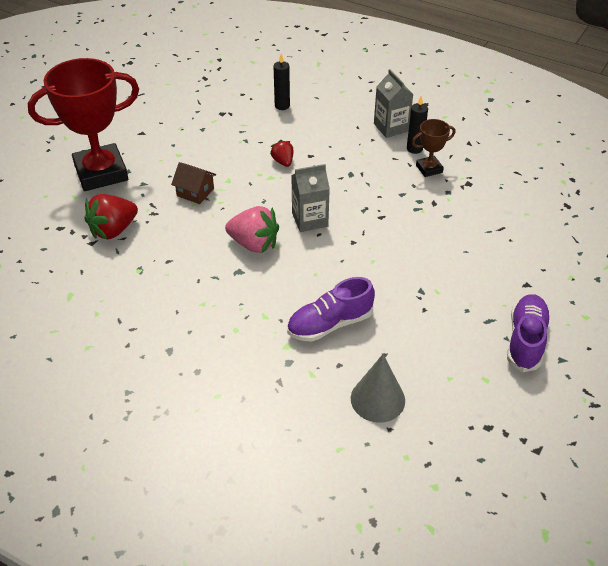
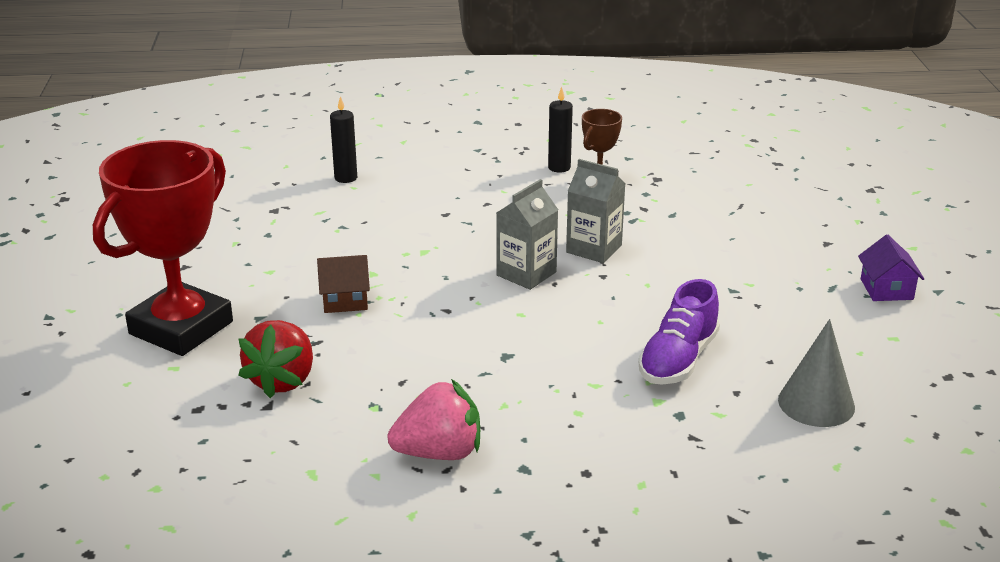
camera: 35 degrees left, 15 degrees down
(254, 244) = (490, 322): pink strawberry -> pink strawberry (439, 453)
(283, 162) = (419, 231): red strawberry -> none
(391, 127) = (507, 157): grey carton -> grey carton (594, 249)
(525, 340) = (886, 289): purple shoe -> purple house

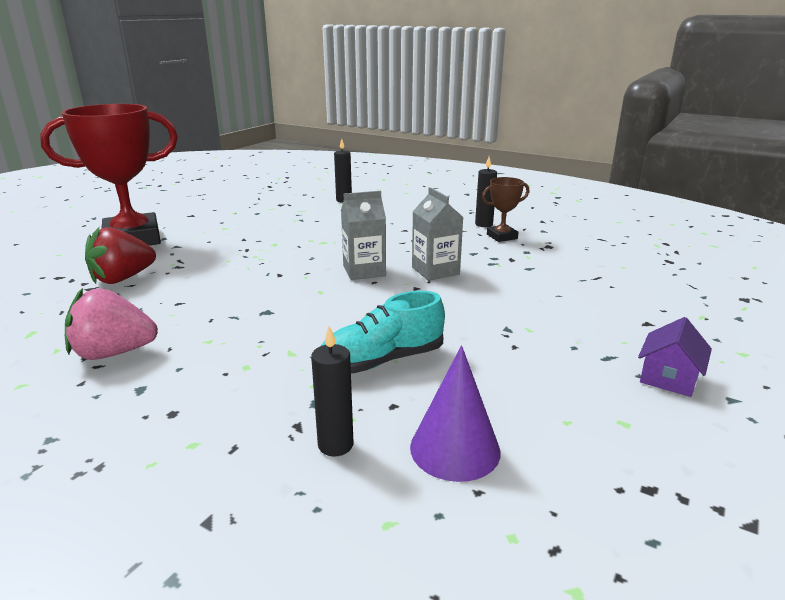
camera: 35 degrees right, 5 degrees down
(345, 300) = (233, 252): brown house -> none
(439, 453) = (114, 353): pink strawberry -> pink strawberry turned 150 degrees clockwise
(678, 360) = (382, 361): purple shoe -> turquoise shoe
(739, 437) = (335, 445): none -> black candle
(816, 403) = (455, 449): grey cone -> purple cone

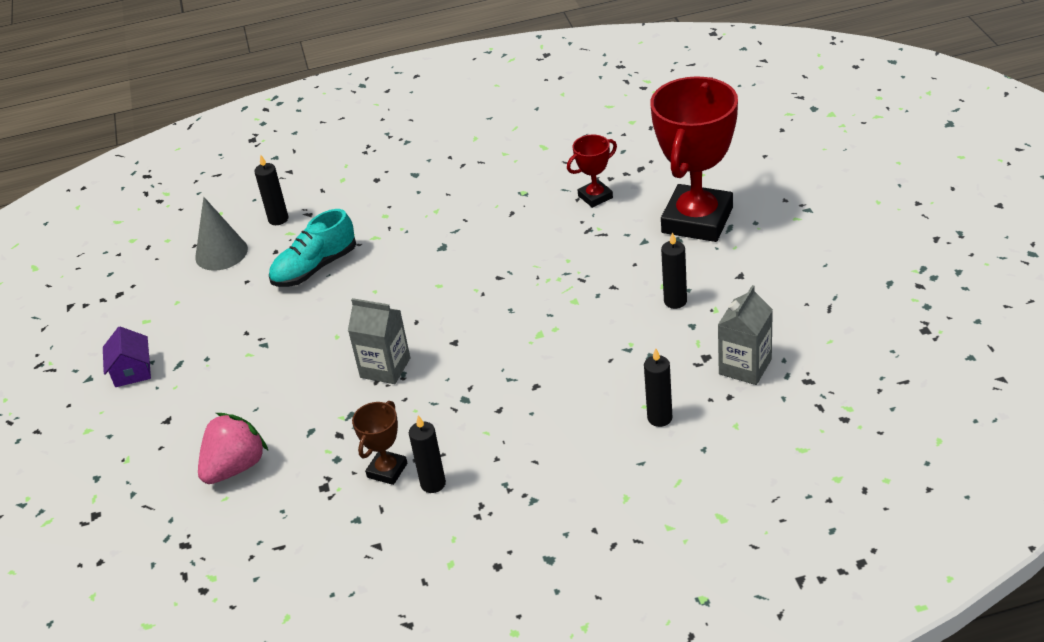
camera: 140 degrees right, 15 degrees up
(114, 353) = (470, 172): pink strawberry -> pink strawberry (235, 467)
(122, 278) = (595, 197): red strawberry -> red trophy
(238, 221) = (675, 301): none -> black candle
(364, 271) = (441, 326): grey carton -> grey carton (745, 367)
(382, 361) = (315, 268): turquoise shoe -> turquoise shoe turned 150 degrees counterclockwise
(455, 449) = (221, 253): purple cone -> grey cone

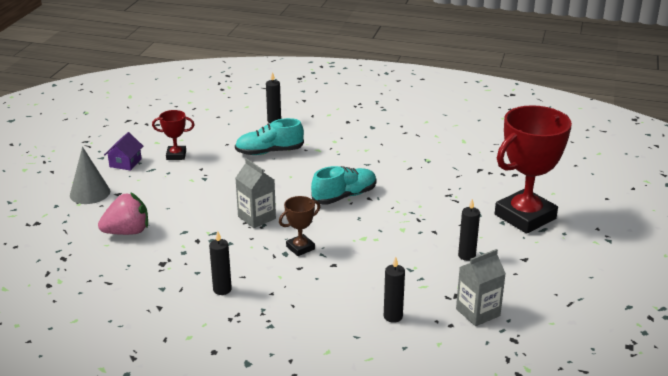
camera: 25 degrees right, 10 degrees down
(221, 253) = (227, 125): grey cone -> grey cone (90, 193)
(387, 470) = (204, 270): brown trophy -> brown trophy (300, 248)
(467, 288) = (344, 196): none -> turquoise shoe
(595, 197) = (470, 179): red trophy -> red trophy (176, 155)

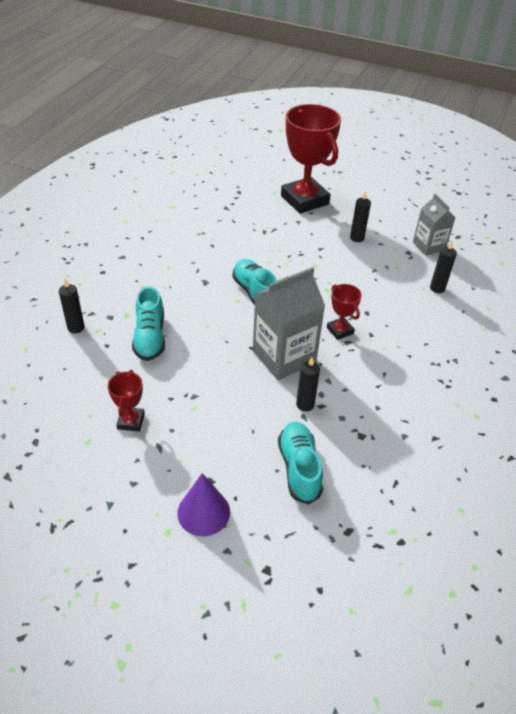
camera: 85 degrees left, 15 degrees up
(90, 193) = (203, 512): grey cone -> purple cone
(125, 163) = (134, 475): purple house -> none
(127, 232) = (299, 468): pink strawberry -> turquoise shoe
(222, 289) = (405, 389): black candle -> black candle (305, 404)
(256, 217) = (284, 357): grey carton -> grey carton, size x1.63
(300, 248) = (340, 330): brown trophy -> red trophy

